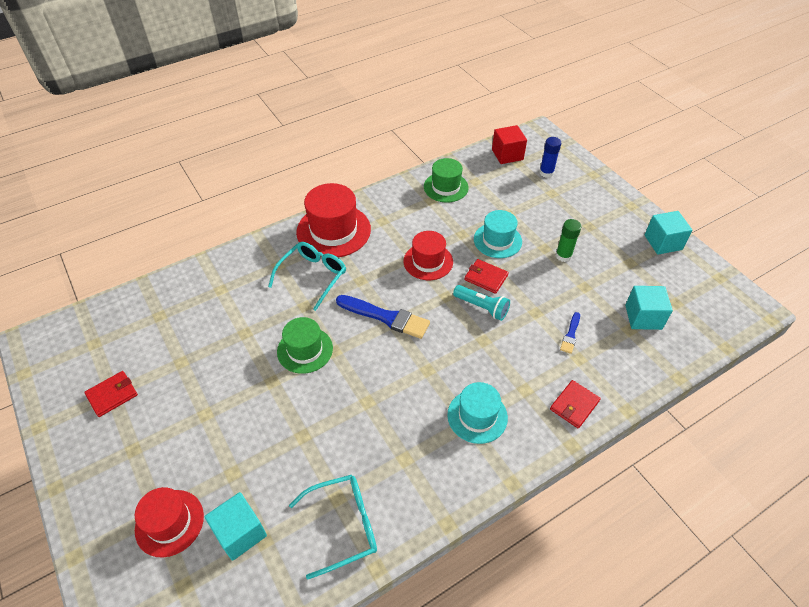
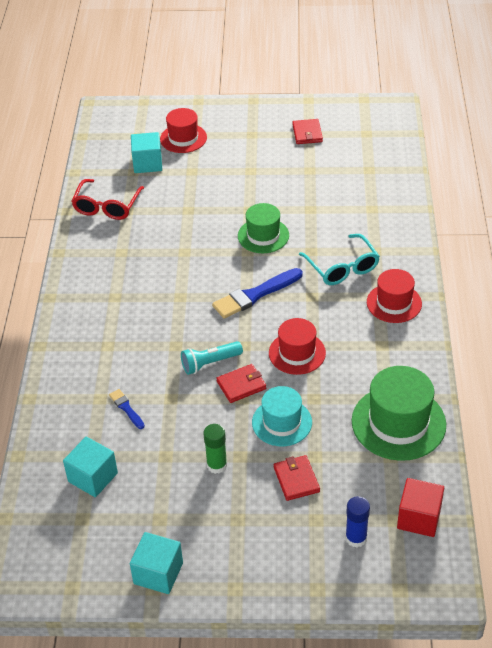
camera: 125 degrees right, 5 degrees down
(333, 231) = (394, 303): red hat -> red hat, size x0.64
(343, 525) = (107, 206): turquoise glasses -> red glasses
(446, 187) = (398, 423): green hat -> green hat, size x1.55
(477, 416) = (114, 305): turquoise hat -> none
(574, 405) = (66, 367): red wallet -> red wallet (296, 479)

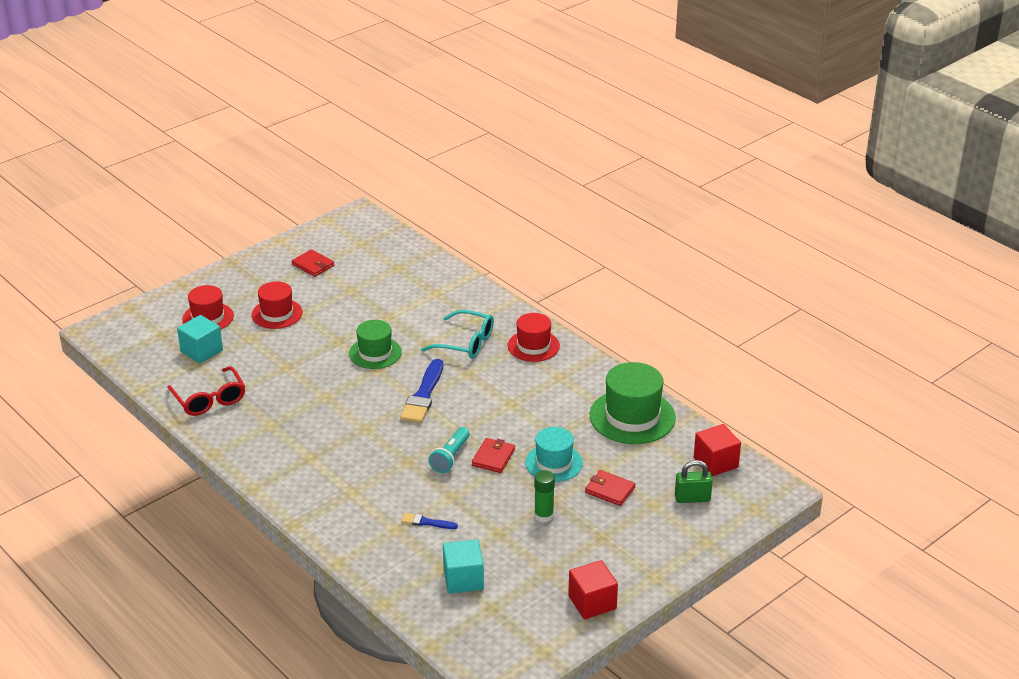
camera: 45 degrees left, 10 degrees down
(158, 573) = (592, 602): turquoise cube -> red cube
(297, 353) = (506, 415): red hat -> red hat (277, 314)
(356, 538) = (692, 498): blue glue stick -> green padlock

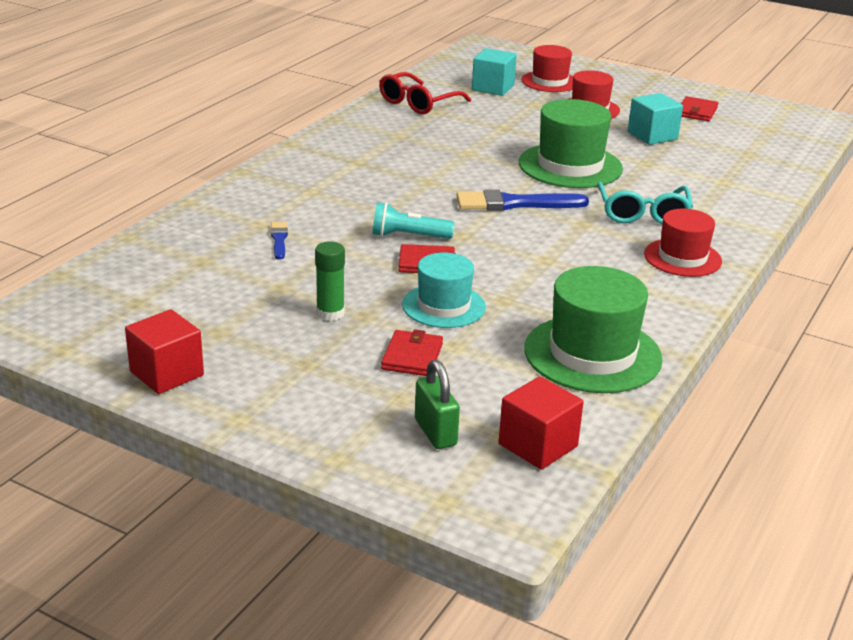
camera: 70 degrees right, 5 degrees down
(375, 353) = (570, 166): green hat -> green hat, size x1.55
(463, 579) = (184, 276): turquoise cube -> turquoise cube (652, 135)

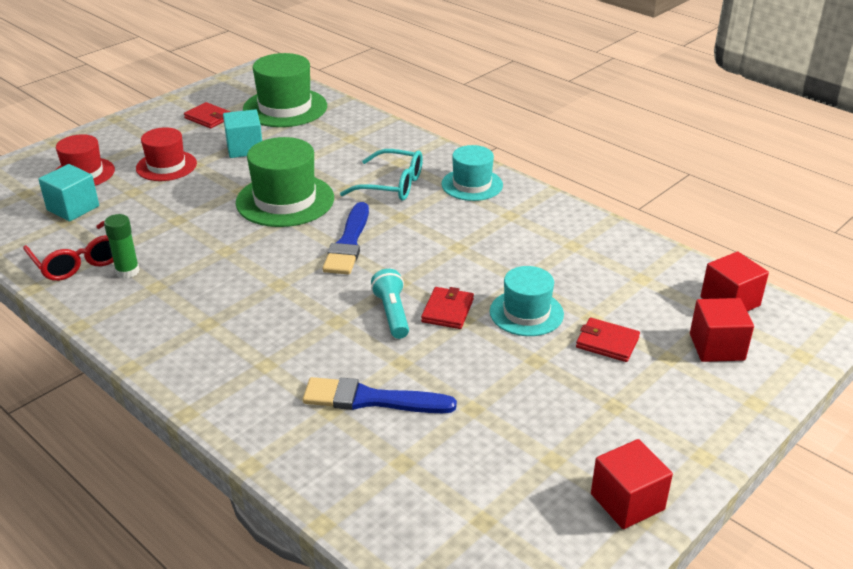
camera: 75 degrees left, 5 degrees up
(279, 239) = (371, 399): blue brush -> blue brush, size x1.94
(330, 313) = (529, 381): green glue stick -> green glue stick (127, 271)
(408, 236) = (392, 313): turquoise flashlight -> turquoise flashlight turned 150 degrees clockwise
(435, 432) = (716, 347): green padlock -> red cube
(592, 354) = (609, 254): green hat -> green hat (285, 108)
(682, 258) = (472, 185): red hat -> turquoise hat

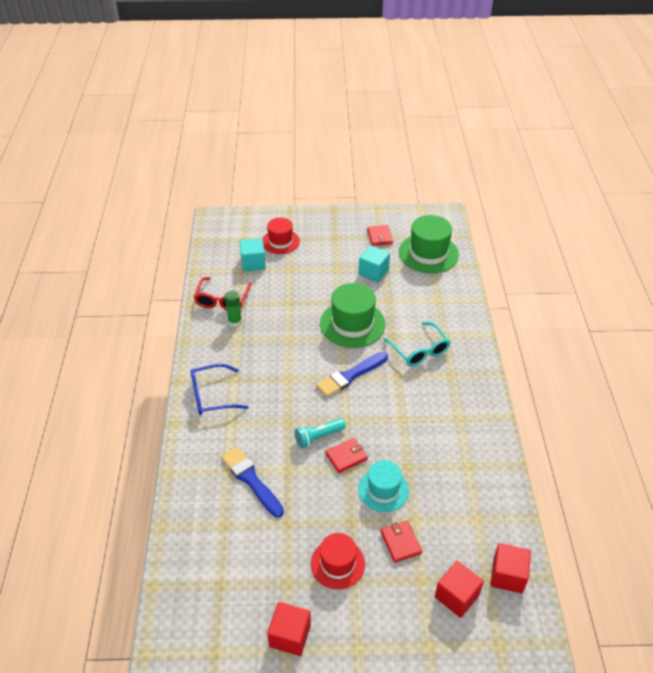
camera: 45 degrees right, 10 degrees up
(166, 166) = (322, 261): red hat -> red hat (337, 564)
(200, 355) = (212, 396): none -> blue glasses
(392, 313) = (318, 437): turquoise flashlight -> turquoise flashlight turned 150 degrees counterclockwise
(472, 185) = (464, 381): turquoise hat -> none

